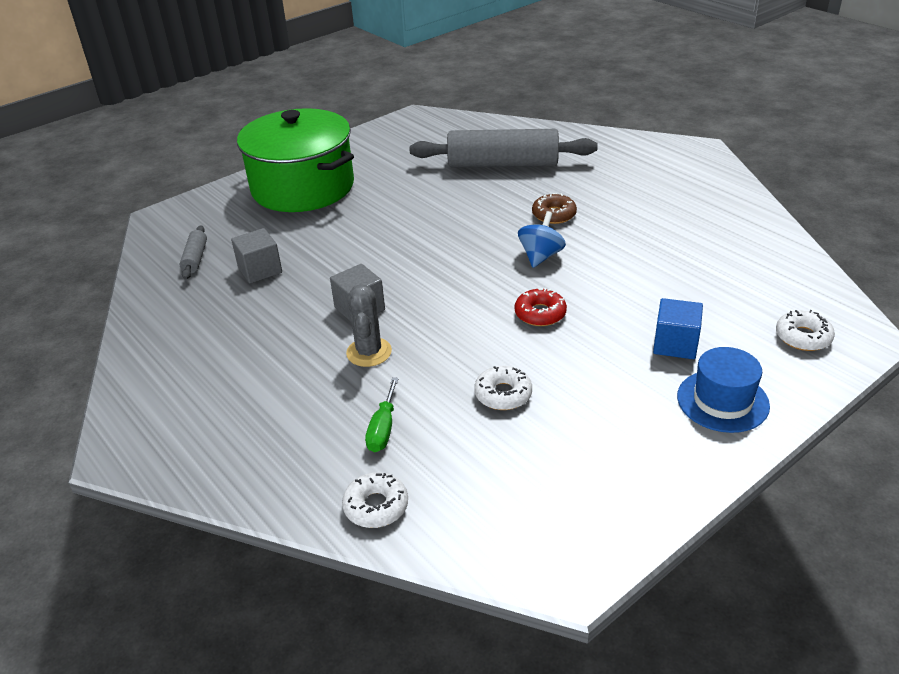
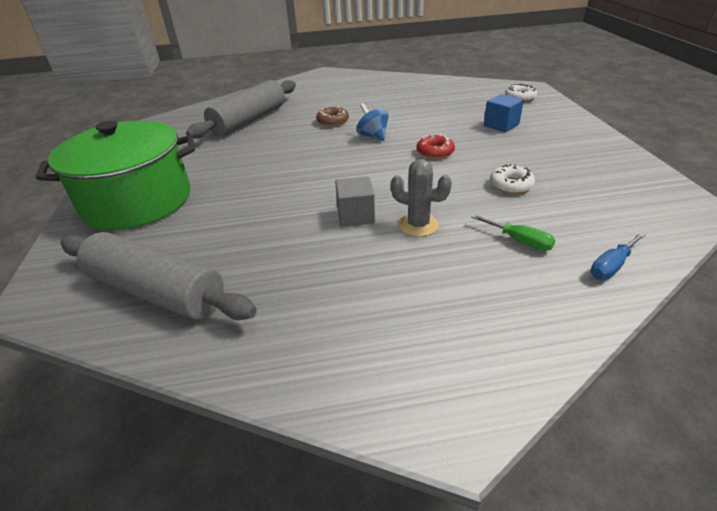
camera: 60 degrees left, 0 degrees up
(195, 258) = (156, 292): grey rolling pin -> grey rolling pin, size x2.30
(260, 270) = (235, 254): grey cube -> none
(376, 506) = (611, 266): white donut -> blue screwdriver
(722, 401) = (559, 128): blue hat -> none

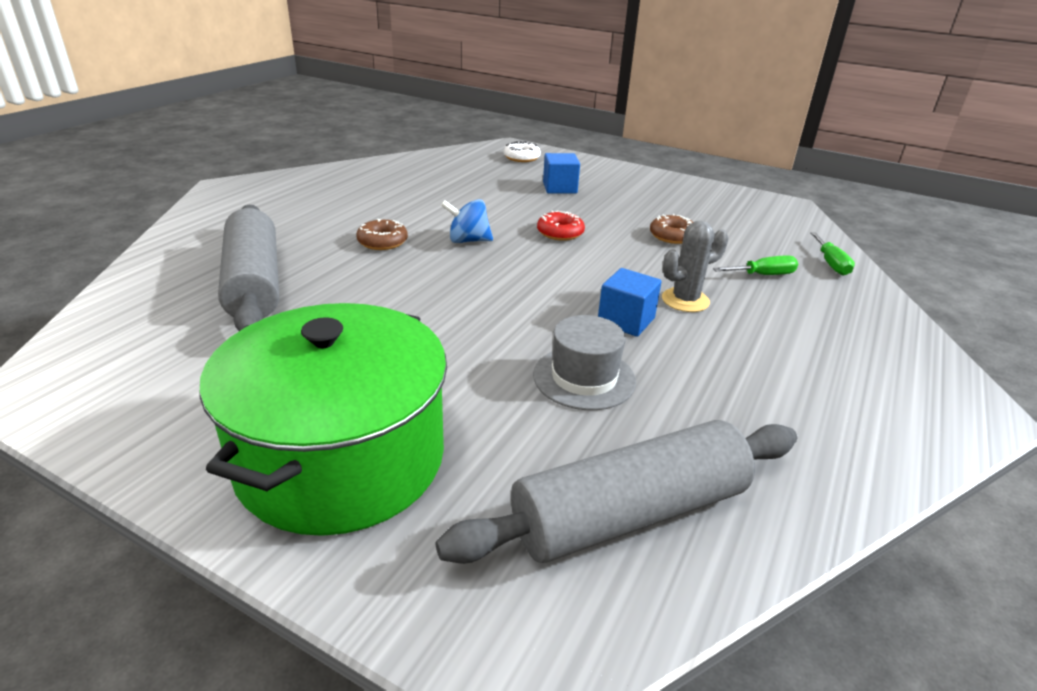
camera: 55 degrees left, 5 degrees down
(271, 228) = (584, 378): none -> grey hat
(356, 215) = (626, 320): grey cube -> blue cube
(511, 185) = (672, 236): white donut -> brown donut
(611, 266) = (831, 264): blue screwdriver -> green screwdriver

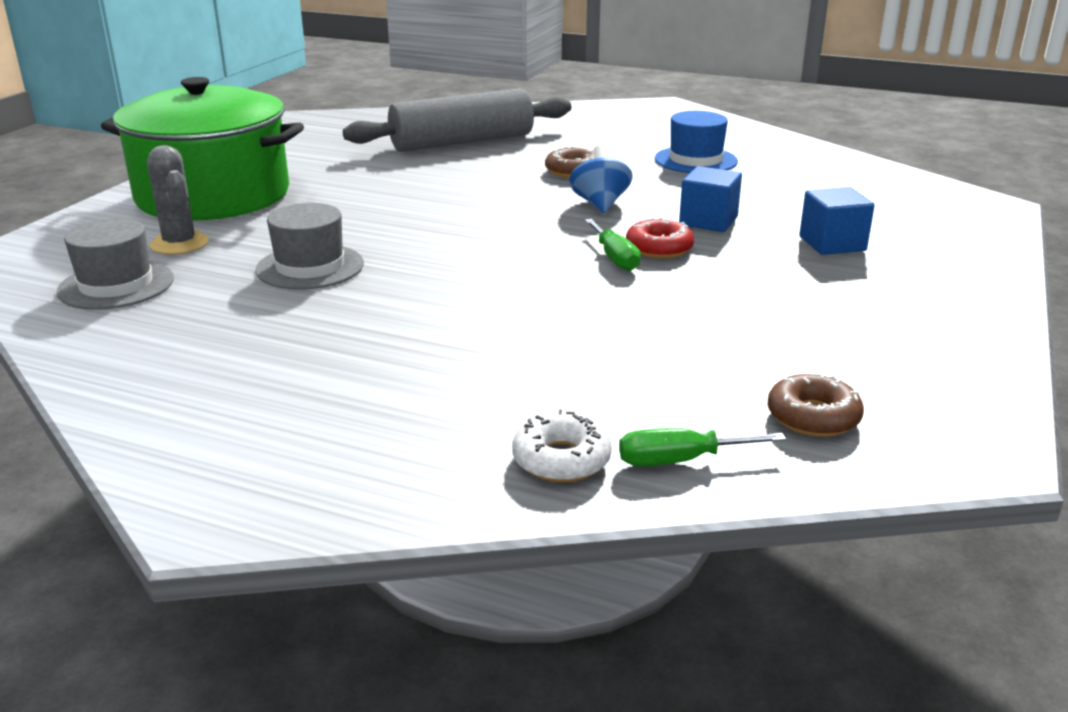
camera: 85 degrees right, 5 degrees down
(385, 197) = (695, 160): none -> blue hat
(521, 157) = (941, 215): white donut -> white donut (561, 459)
(626, 320) = (427, 286): blue cube -> blue cube (708, 221)
(629, 514) = (116, 285): grey rolling pin -> grey hat
(672, 236) = (704, 321): brown donut -> brown donut (813, 417)
(685, 300) = (489, 322): grey cactus -> grey cactus (179, 244)
(763, 275) = (596, 386): green screwdriver -> green screwdriver (615, 258)

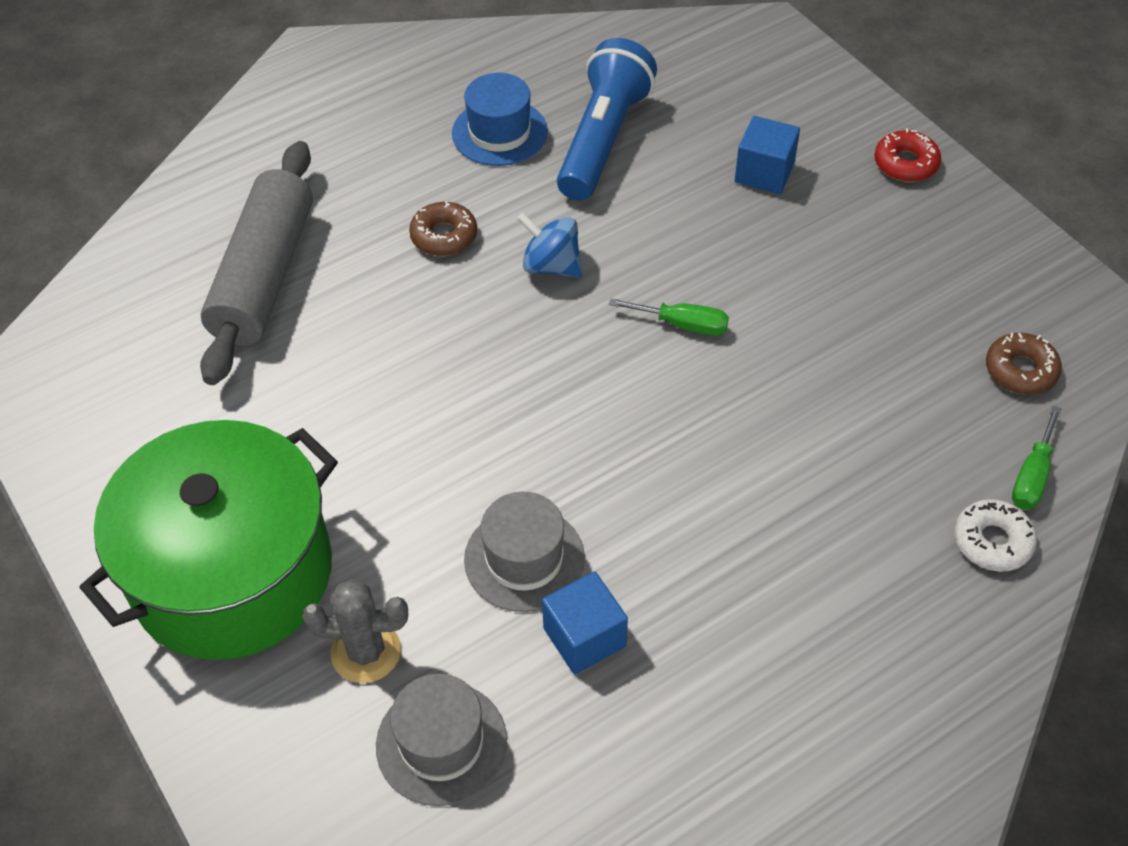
camera: 55 degrees left, 25 degrees up
(659, 248) = (686, 284): red donut -> red donut (905, 163)
(708, 221) = (654, 217): blue cube -> blue cube (584, 637)
(752, 187) = (603, 139): none -> blue flashlight

